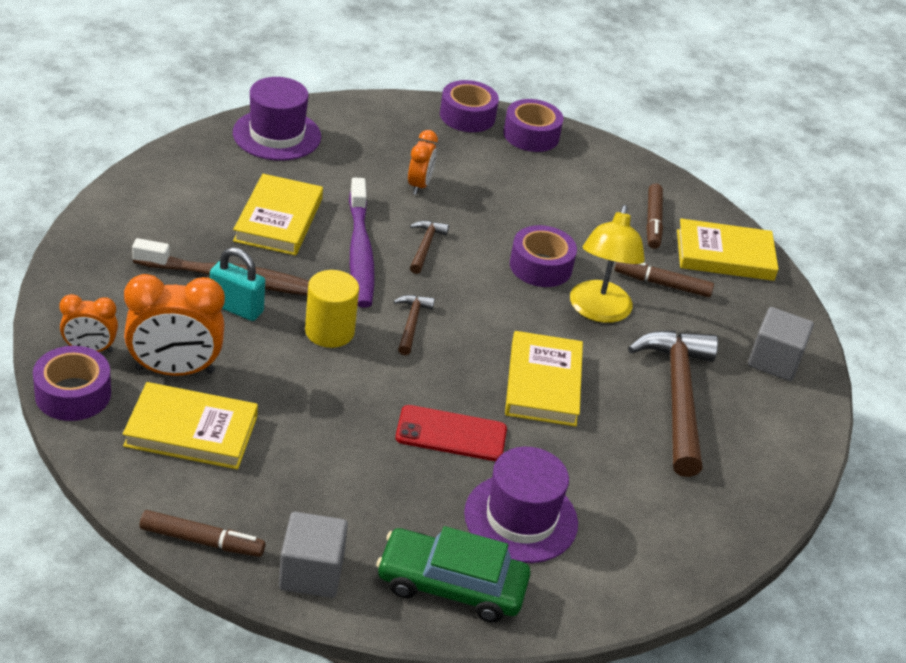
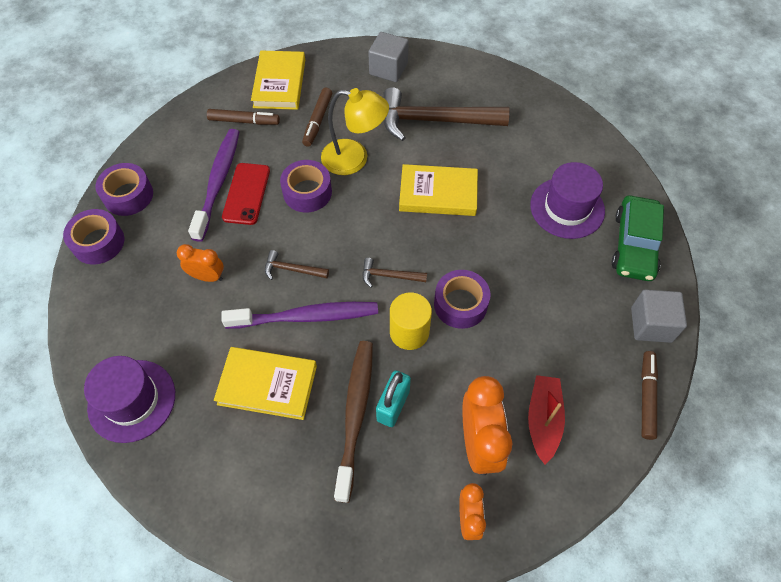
camera: 85 degrees left, 20 degrees up
(73, 394) = (525, 521): purple tape -> purple tape (460, 304)
(191, 431) = (543, 420): yellow book -> red boat
(451, 434) = (501, 247): red phone -> red phone (246, 194)
(553, 198) = (218, 182): none -> purple toothbrush

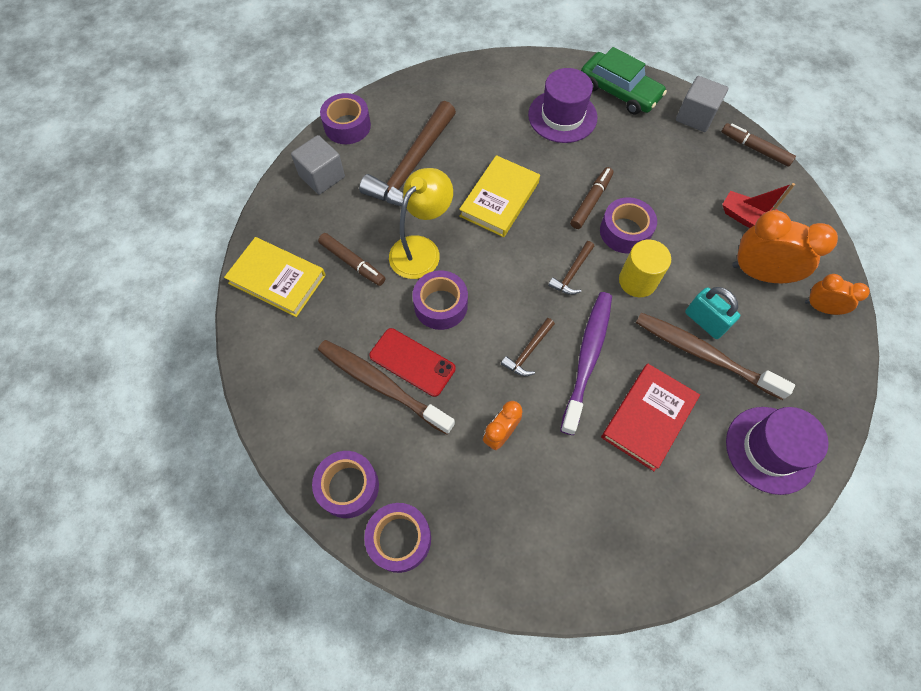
camera: 65 degrees left, 5 degrees up
(132, 400) = (620, 554): purple hat -> purple hat (770, 449)
(218, 182) = (381, 385): purple toothbrush -> brown toothbrush
(244, 121) = (310, 332): brown marker -> brown marker (591, 201)
(267, 385) = (648, 418): yellow book -> red book
(449, 63) = (347, 126): none -> purple tape

